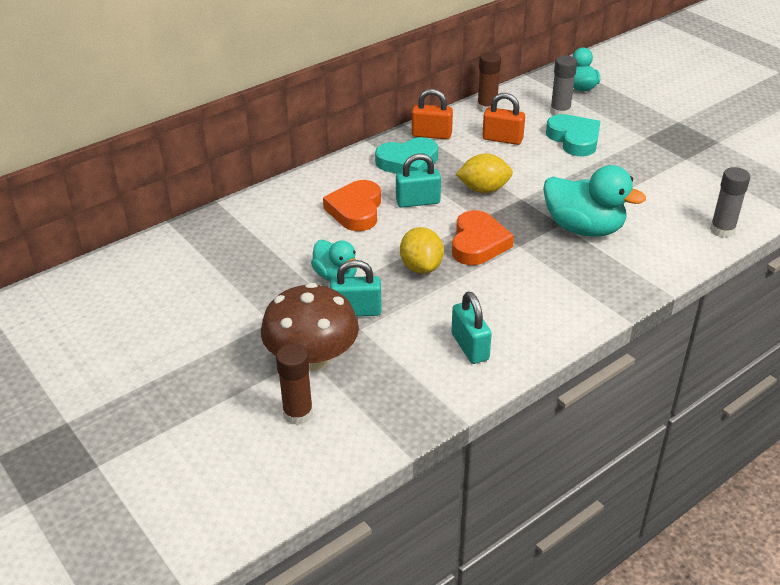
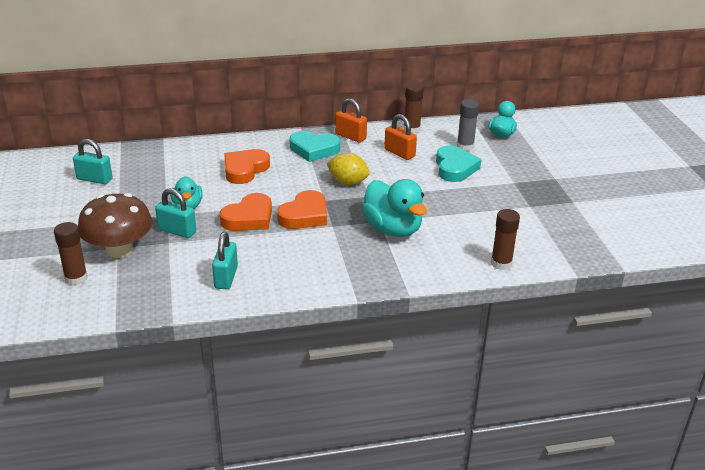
camera: 25 degrees right, 5 degrees down
(418, 202) = (292, 176): turquoise padlock -> turquoise padlock (94, 179)
(421, 267) = (249, 218): yellow lemon -> orange heart
(722, 230) = (501, 263): grey glue stick -> brown glue stick

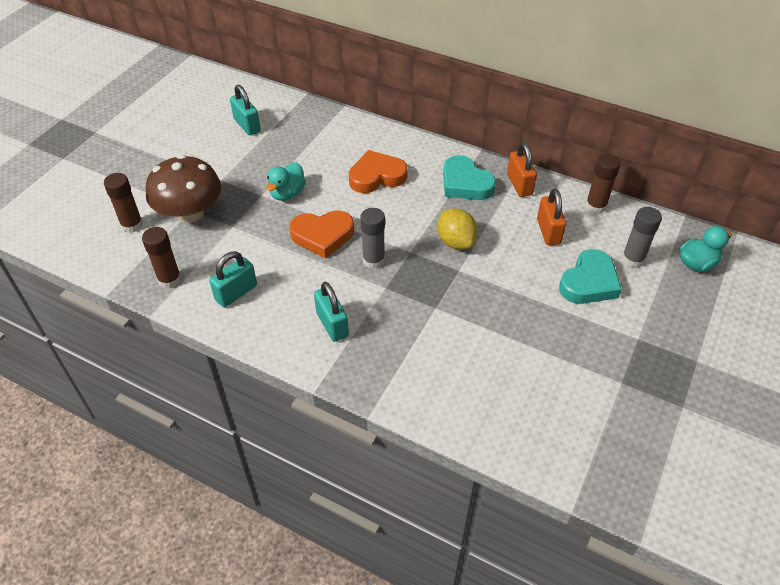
camera: 40 degrees right, 15 degrees up
(177, 231) = (251, 217): turquoise padlock -> turquoise padlock (332, 324)
(305, 215) = (373, 260): orange heart -> grey glue stick
(393, 229) = (438, 325): turquoise duck -> none
(501, 263) = (503, 439): brown glue stick -> brown glue stick (169, 279)

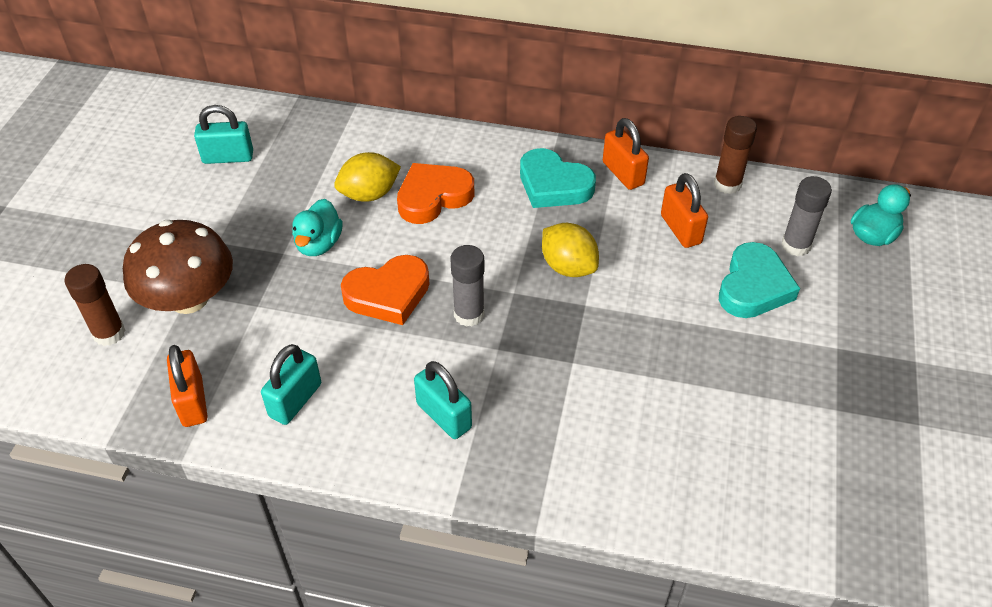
camera: 15 degrees left, 0 degrees up
(169, 279) = (192, 402): brown glue stick -> orange padlock
(247, 125) = (228, 157): turquoise padlock -> turquoise padlock turned 45 degrees counterclockwise
(333, 166) = (369, 194): none -> yellow lemon

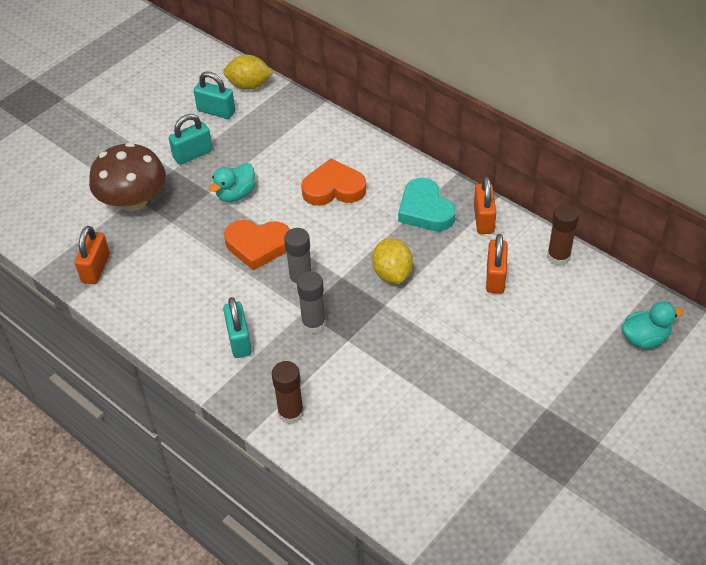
camera: 30 degrees right, 0 degrees up
(109, 333) = (74, 206): brown glue stick -> brown glue stick (291, 413)
(295, 400) = (155, 292): turquoise padlock -> turquoise padlock (193, 154)
(369, 194) = (291, 171): yellow lemon -> yellow lemon (249, 85)
(753, 287) = (517, 340): turquoise heart -> none
(796, 245) = (575, 322): grey glue stick -> grey glue stick (313, 324)

